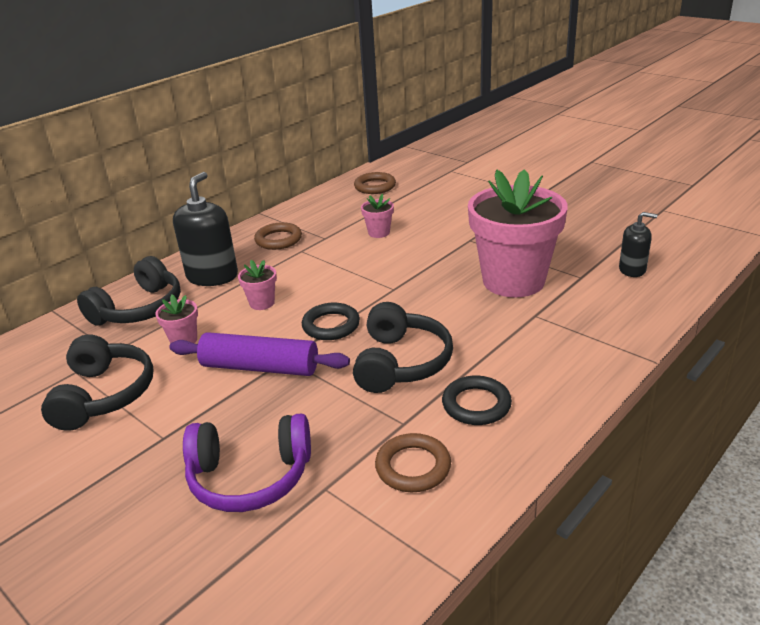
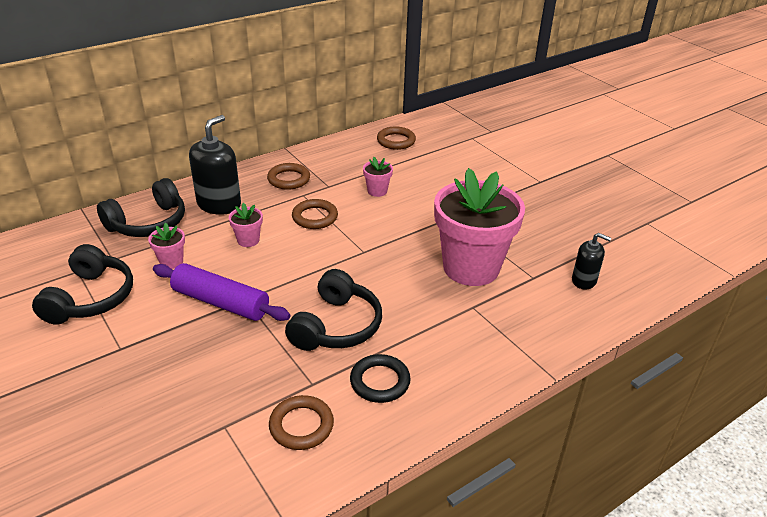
camera: 10 degrees right, 5 degrees up
(250, 477) = (171, 401): purple headphones -> none
(324, 268) = (315, 217): none -> brown ring
(331, 325) = (295, 276): black ring -> none

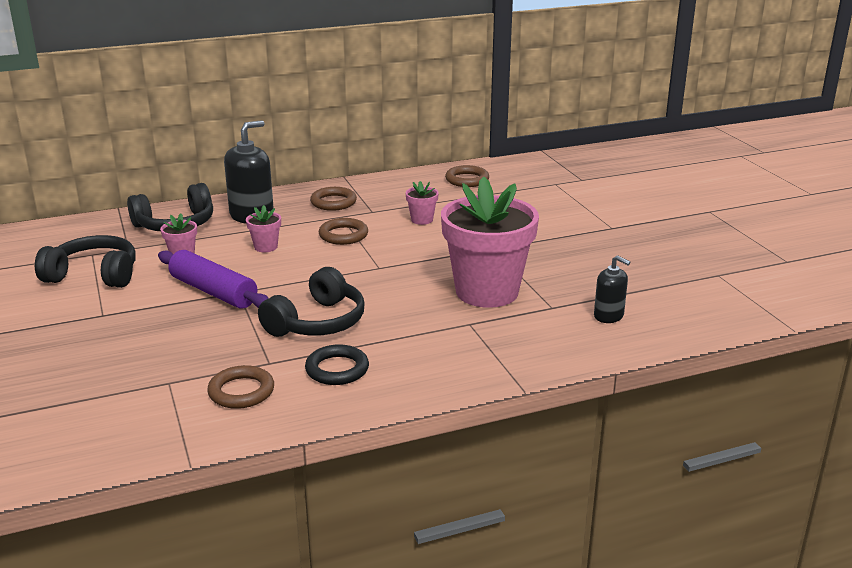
camera: 15 degrees right, 10 degrees down
(90, 298) = (94, 275): black headphones -> black headphones turned 105 degrees counterclockwise

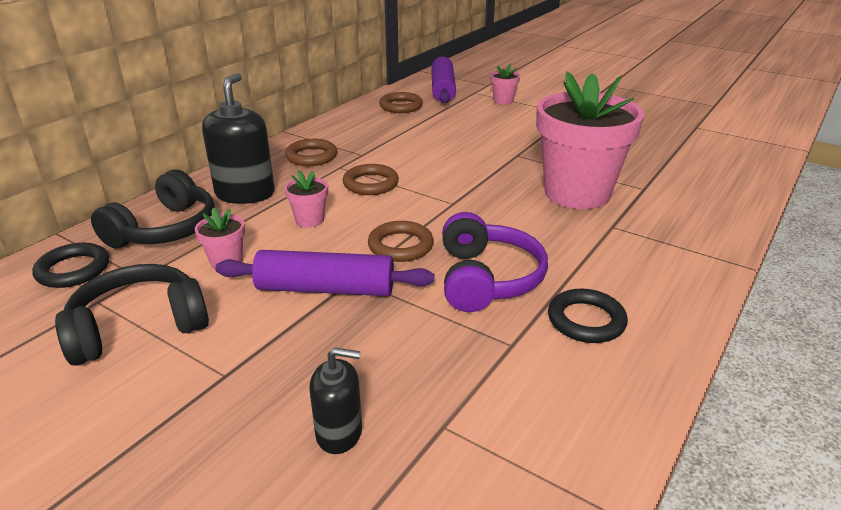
camera: 35 degrees left, 5 degrees up
(101, 232) = (73, 270): none -> black ring
(241, 391) = (540, 394): brown ring -> brown ring (400, 246)
(317, 322) = (486, 279): black headphones -> purple headphones
(422, 220) = (419, 149): pink flower pot -> pink flower pot (503, 100)
(530, 173) = (442, 89): none -> purple rolling pin
(608, 316) = (692, 181): black soap dispenser -> black soap dispenser (339, 433)

